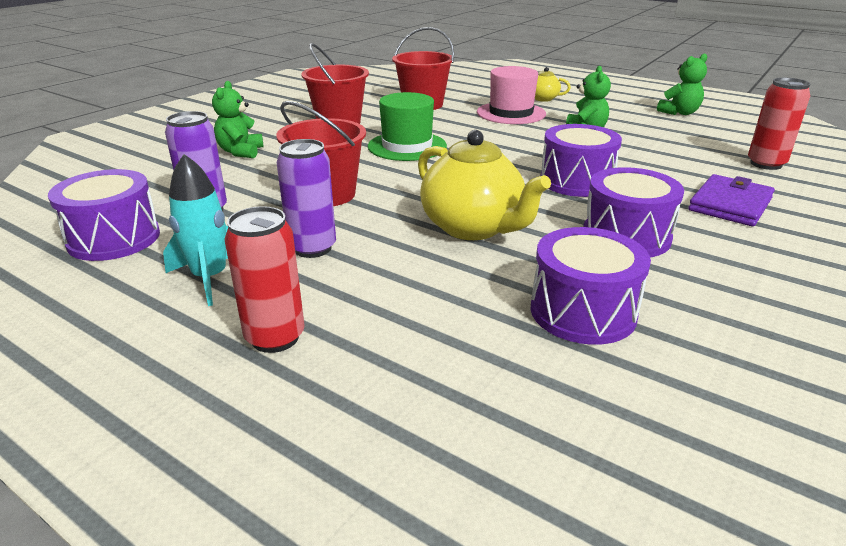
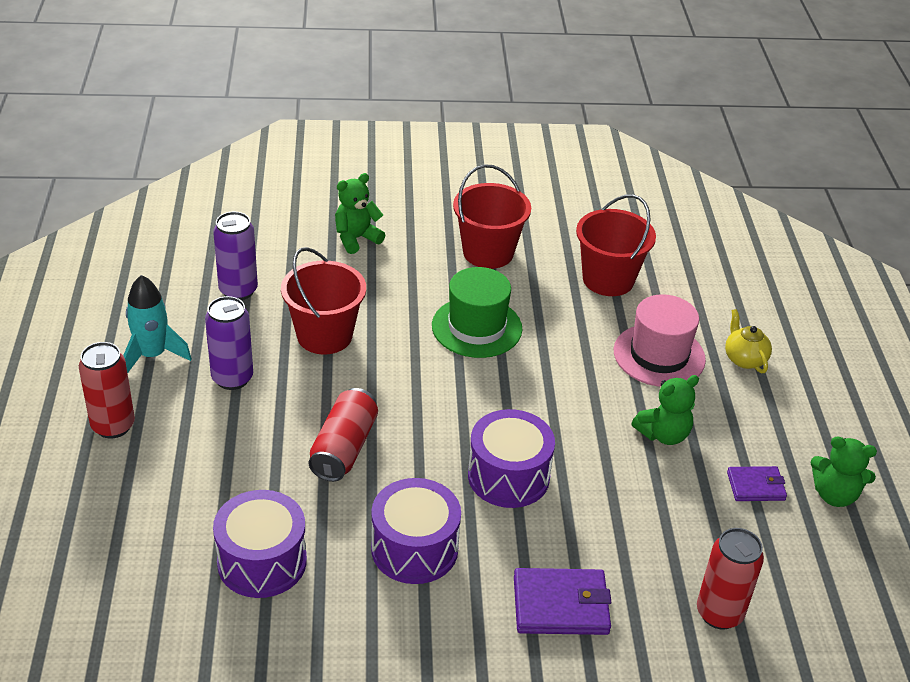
camera: 50 degrees right, 10 degrees up
(114, 238) = (161, 277): purple drum -> none
(473, 228) = (344, 448): yellow teapot -> red can
(655, 125) = (756, 486): none -> purple wallet

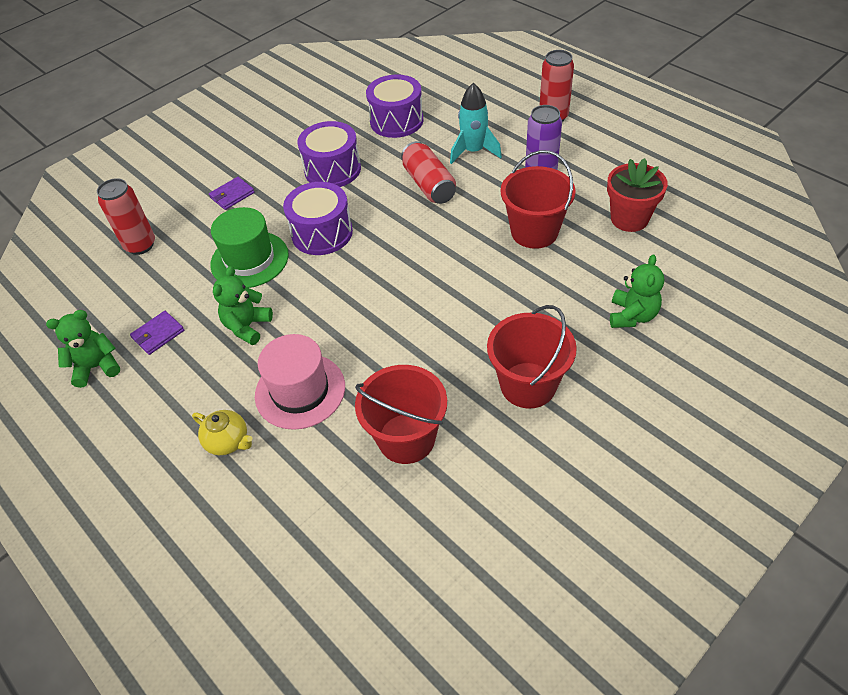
camera: 145 degrees right, 10 degrees up
(152, 355) = (599, 154): turquoise rocket -> turquoise rocket (473, 151)
(238, 290) = (629, 219): purple can -> red flower pot
(477, 327) = (452, 311): green hat -> green hat (249, 259)
(561, 605) = (232, 195): purple wallet -> purple wallet, size x0.62

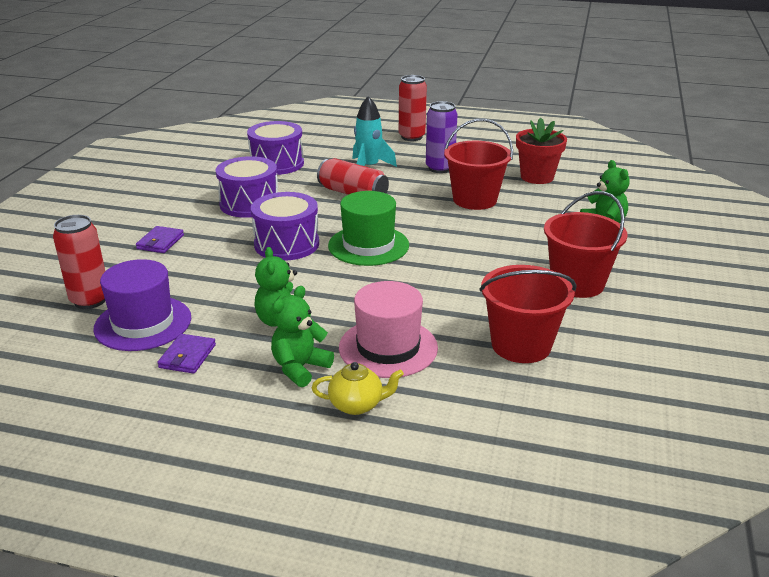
camera: 35 degrees left, 20 degrees down
(96, 367) = (138, 402): green teddy bear -> green teddy bear (300, 368)
(155, 285) = (143, 323): none -> purple hat
(249, 259) = (231, 279): green hat -> green hat (368, 245)

